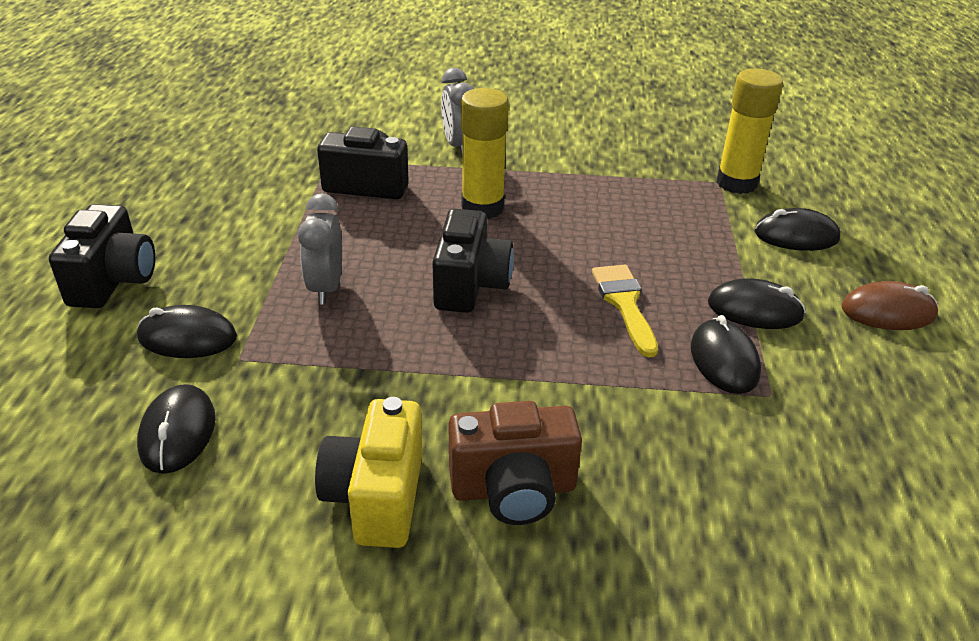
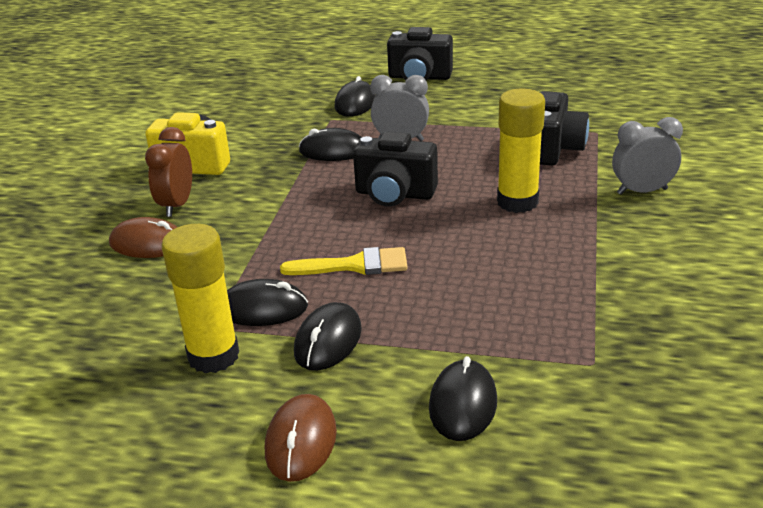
camera: 100 degrees right, 5 degrees down
(177, 432) = (272, 109): black mouse -> black mouse (333, 151)
(513, 489) = (177, 205): brown camera -> brown clock
(624, 497) = (148, 244): none -> brown mouse
(736, 183) = (591, 378): yellow glue stick -> yellow glue stick (213, 356)

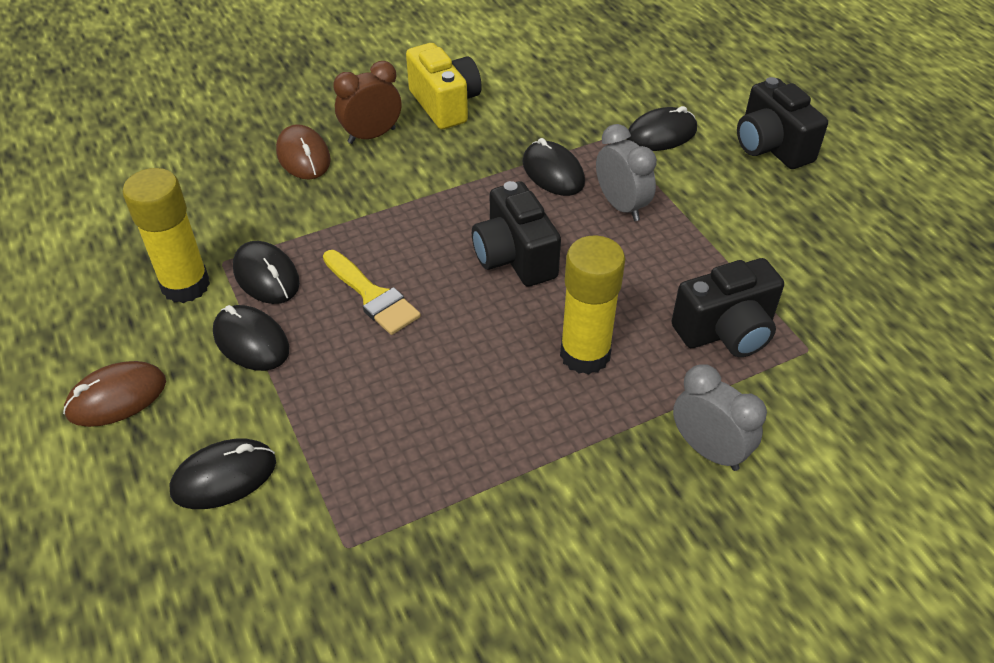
camera: 50 degrees right, 15 degrees up
(328, 341) = (251, 341): black mouse -> black mouse turned 60 degrees clockwise

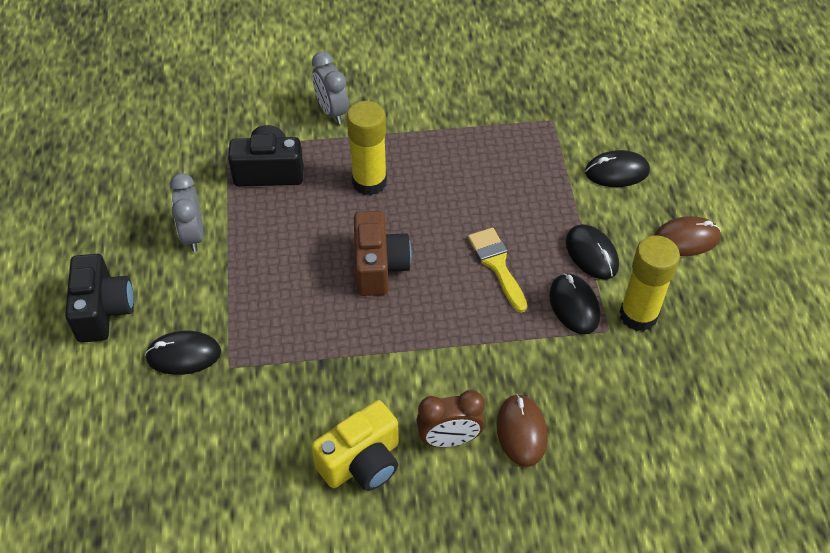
camera: 160 degrees left, 5 degrees up
(445, 104) = (362, 462): yellow camera -> yellow camera turned 120 degrees counterclockwise
(514, 257) = (379, 267): black camera -> brown camera
(553, 172) = (305, 340): black mouse -> none
(621, 206) = (270, 288): grey clock -> grey clock (193, 235)

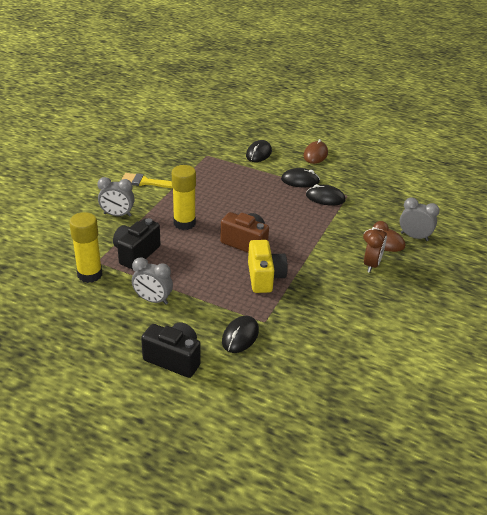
camera: 60 degrees left, 15 degrees down
(362, 462) = (364, 297): yellow camera -> yellow camera (264, 277)
(497, 265) = (280, 208): yellow brush -> yellow brush (145, 182)
(572, 469) = (414, 237): none -> grey clock
(638, 315) = (346, 184): yellow glue stick -> yellow glue stick (90, 274)

